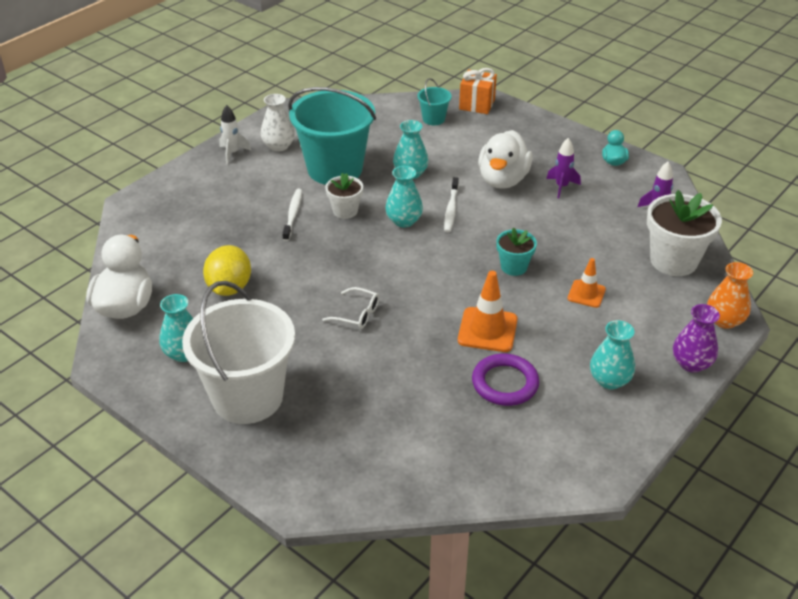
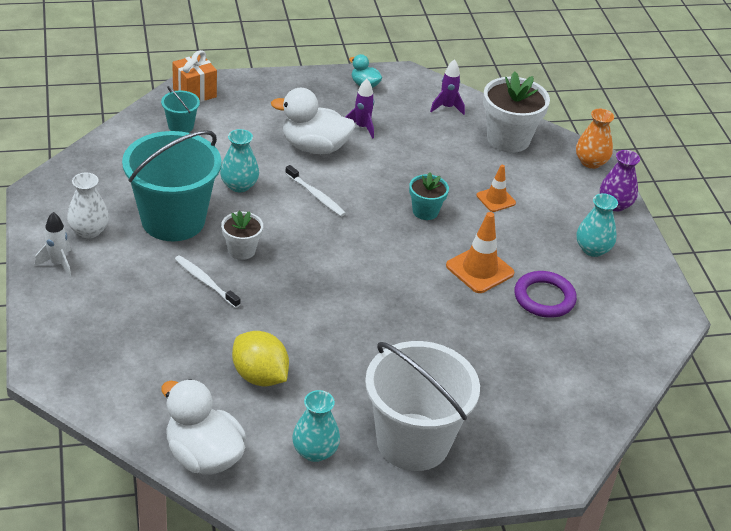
camera: 55 degrees left, 0 degrees up
(357, 314) = (383, 323): white glasses -> none
(404, 221) = (298, 228): turquoise vase -> none
(503, 180) = (314, 147): white duck -> white duck turned 135 degrees clockwise

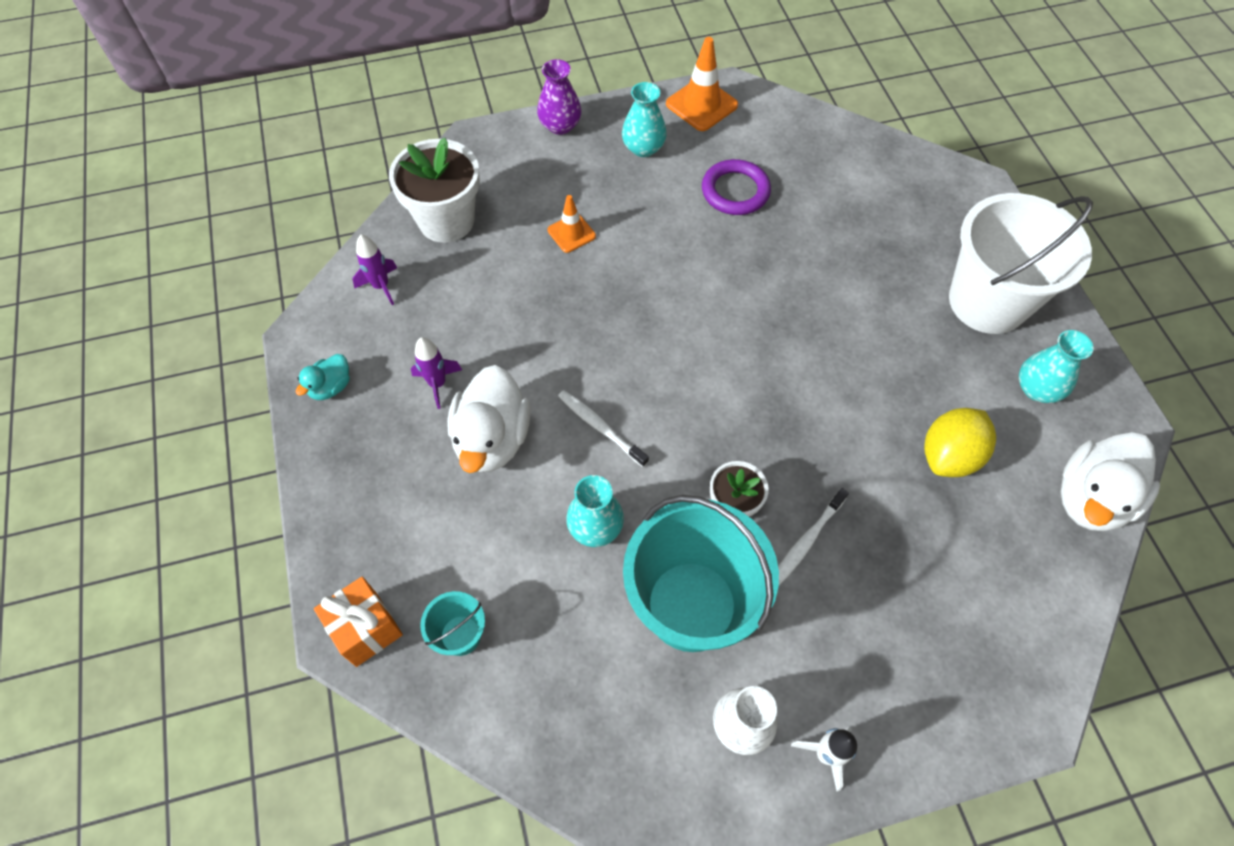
camera: 90 degrees left, 20 degrees up
(316, 195) = (600, 427): white toothbrush -> white toothbrush turned 90 degrees counterclockwise
(425, 211) = (609, 303): turquoise flower pot -> none
(479, 269) = (704, 248): orange traffic cone -> orange traffic cone (701, 105)
(591, 162) = (483, 143): orange vase -> none

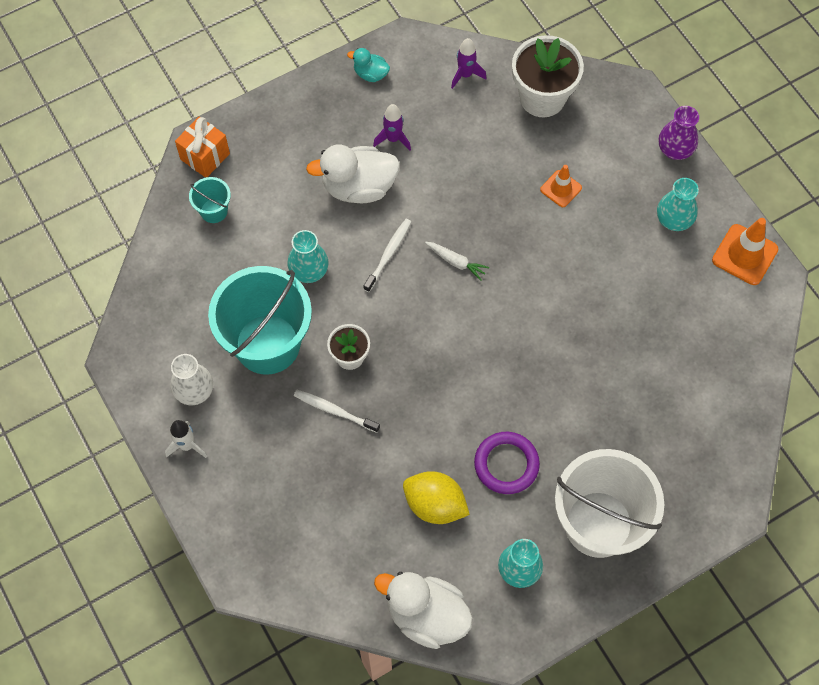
camera: 75 degrees right, 5 degrees up
(633, 357) = (456, 262): none -> white carrot
(735, 191) = (651, 302): purple ring -> purple ring (506, 464)

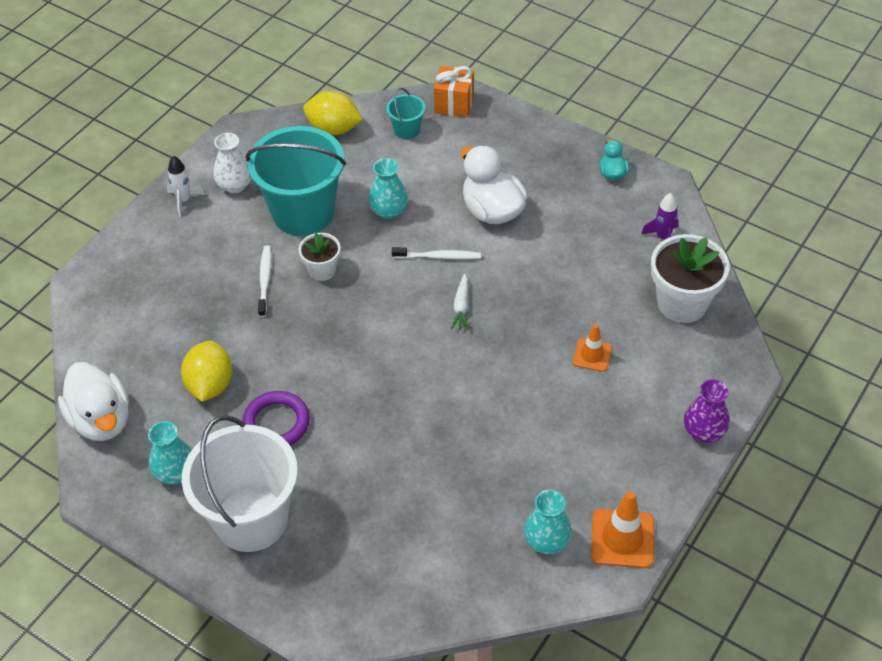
camera: 65 degrees right, 15 degrees down
(172, 272) = (333, 129): none -> yellow lemon
(393, 139) = (557, 214): purple rocket -> none
(426, 615) = (101, 420): white duck -> white duck turned 150 degrees clockwise
(674, 219) = (621, 460): turquoise vase -> turquoise vase (546, 541)

